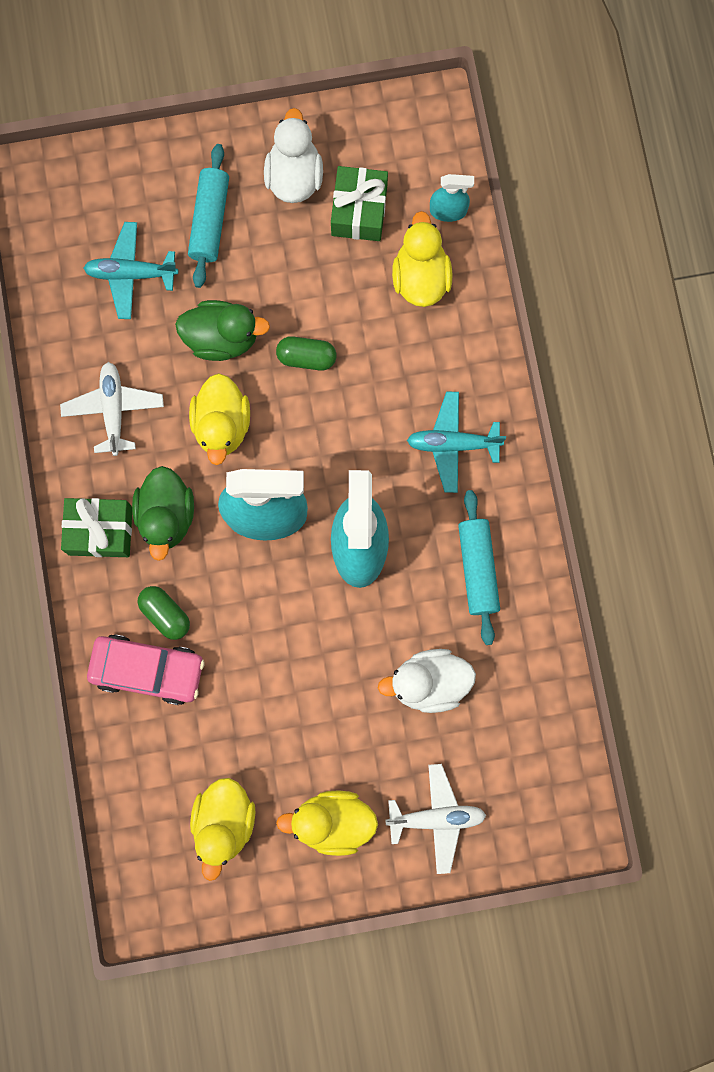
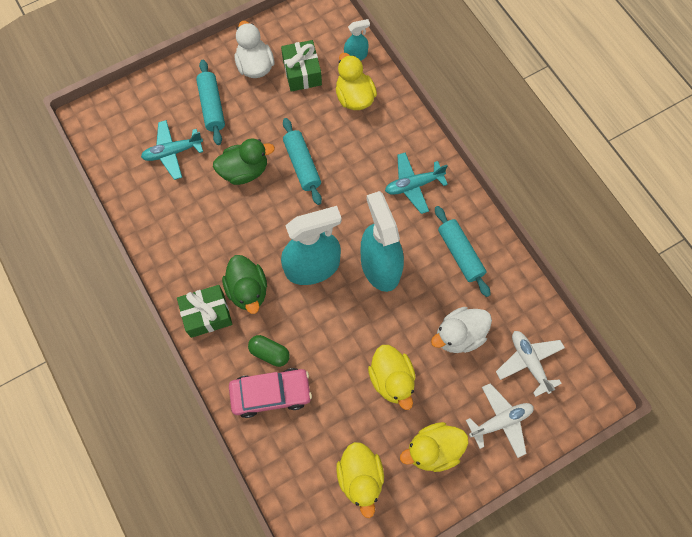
camera: 20 degrees left, 10 degrees down
(114, 410) = (190, 236): white plane -> white plane (529, 362)
(222, 425) = (263, 222): yellow duck -> yellow duck (392, 379)
(306, 357) = (302, 165): green capsule -> turquoise rolling pin

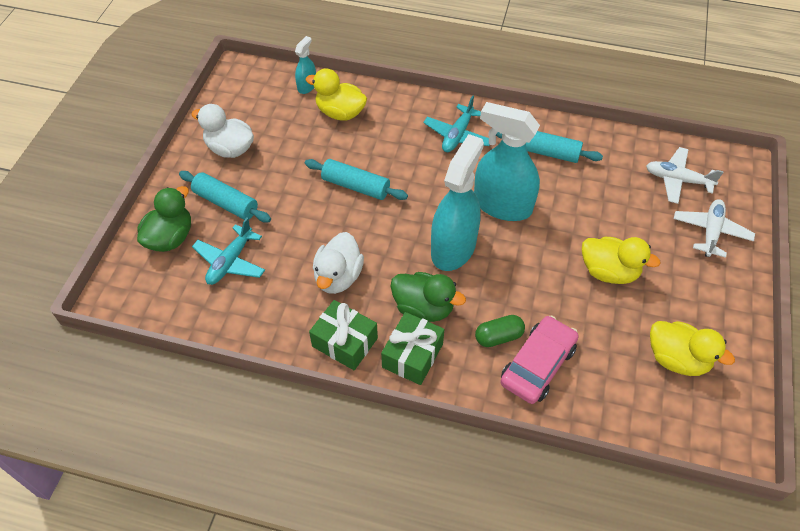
camera: 45 degrees left, 15 degrees down
(244, 171) = (312, 226): green duck -> green duck (170, 238)
(302, 72) = (276, 126): green gift -> green gift (345, 342)
(433, 450) = (696, 291): yellow duck -> none
(459, 335) = (613, 203): white duck -> white duck (338, 277)

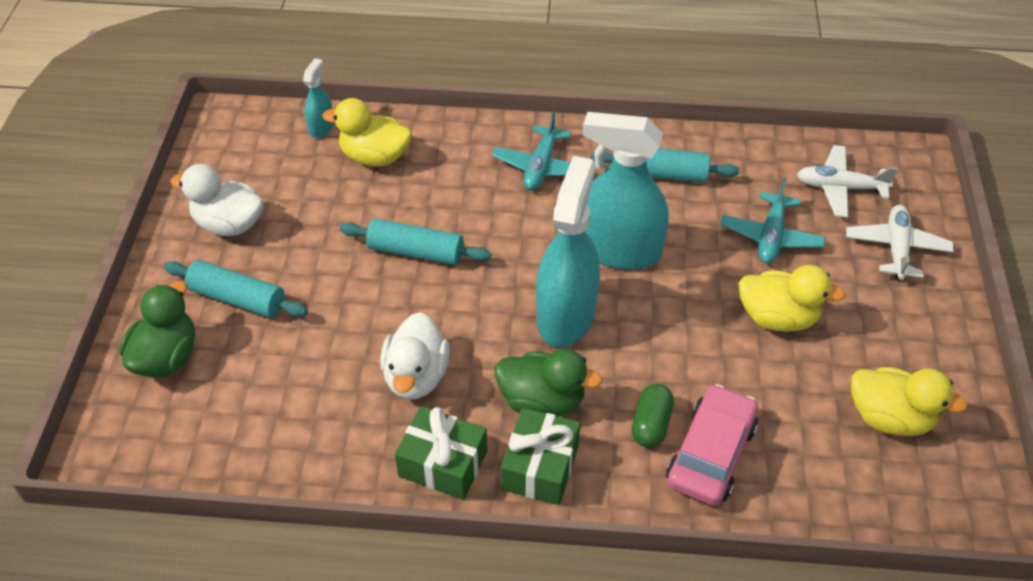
camera: 10 degrees left, 5 degrees down
(230, 262) = (259, 378): turquoise plane -> turquoise plane (771, 237)
(498, 337) = (651, 424): green capsule -> green capsule turned 45 degrees counterclockwise

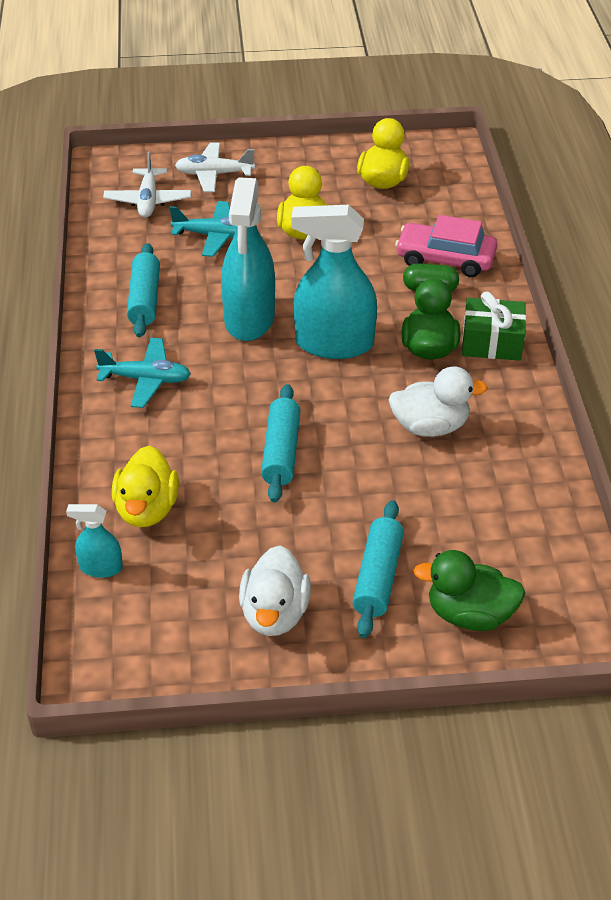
camera: 100 degrees left, 5 degrees down
(443, 463) = (510, 396): green gift -> none

